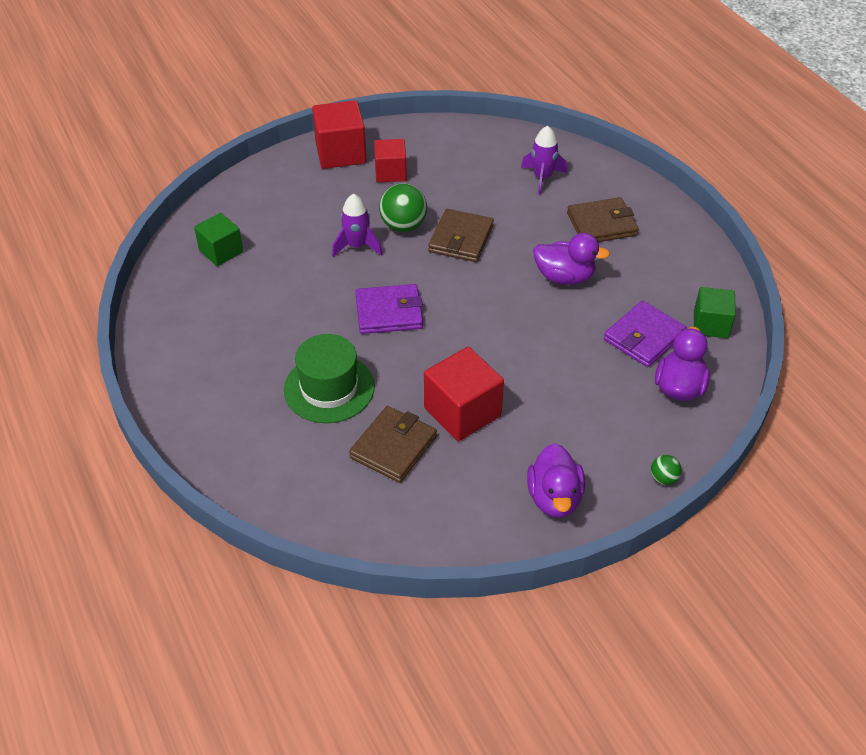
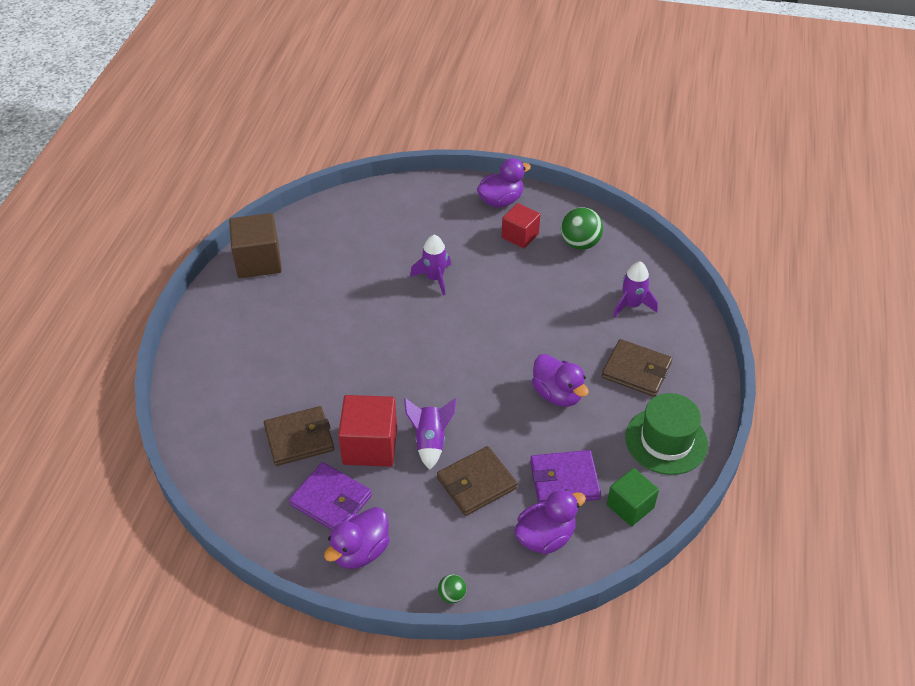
camera: 40 degrees right, 0 degrees up
(168, 324) = (258, 261): none -> brown cube
(221, 251) = (343, 229): green cube -> none
(329, 388) = (305, 369): green hat -> green hat (666, 441)
(340, 153) = (501, 201): red cube -> purple duck
(389, 312) = (402, 341): purple wallet -> purple wallet (331, 500)
(403, 226) = (483, 282): green ball -> green ball (580, 243)
(461, 239) = (514, 317): brown wallet -> brown wallet (476, 483)
(508, 376) = (430, 441): none -> purple rocket

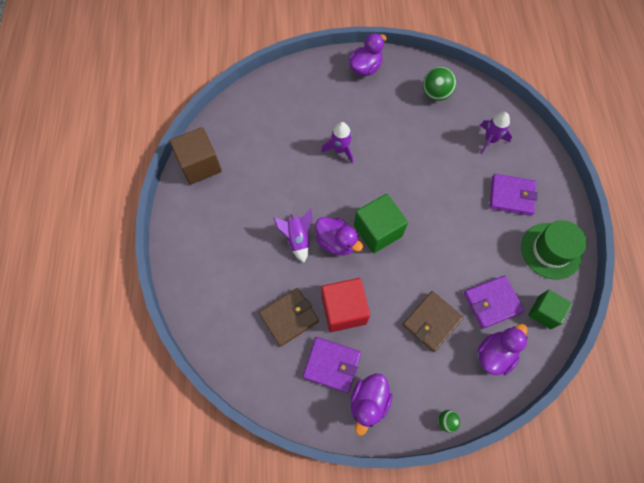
camera: 15 degrees left, 20 degrees up
(430, 441) = (386, 294): purple rocket -> purple rocket (297, 239)
(447, 372) = (378, 231): none -> green cube
(520, 236) = (390, 97): red cube -> none
(557, 394) = (463, 230): purple duck -> purple duck (336, 242)
(636, 370) = (511, 196): brown wallet -> purple wallet

